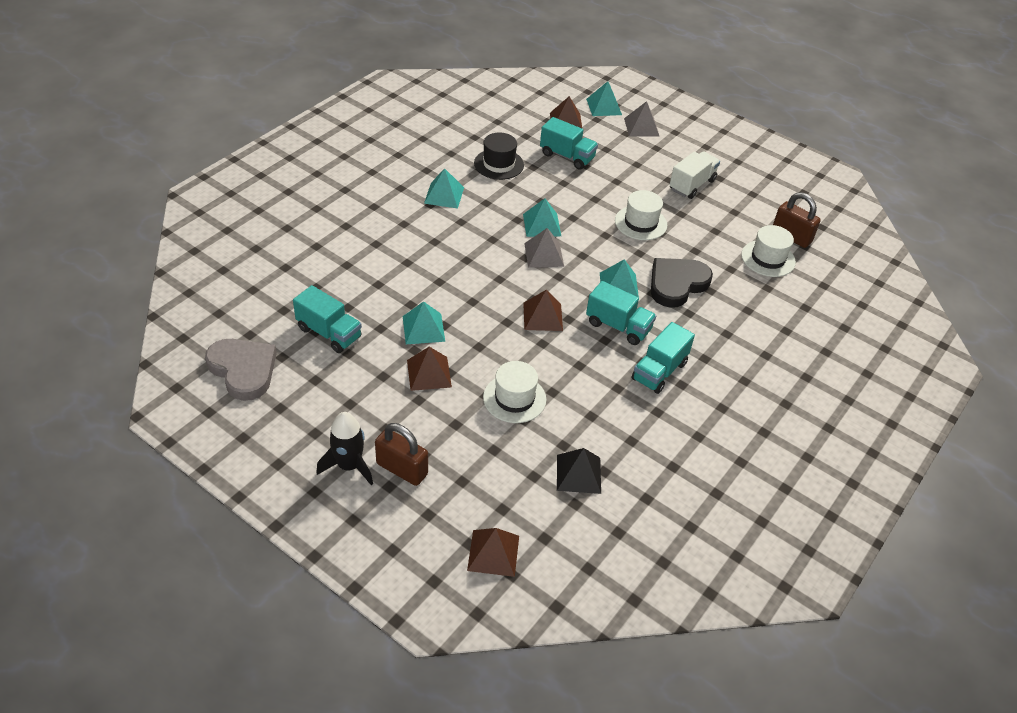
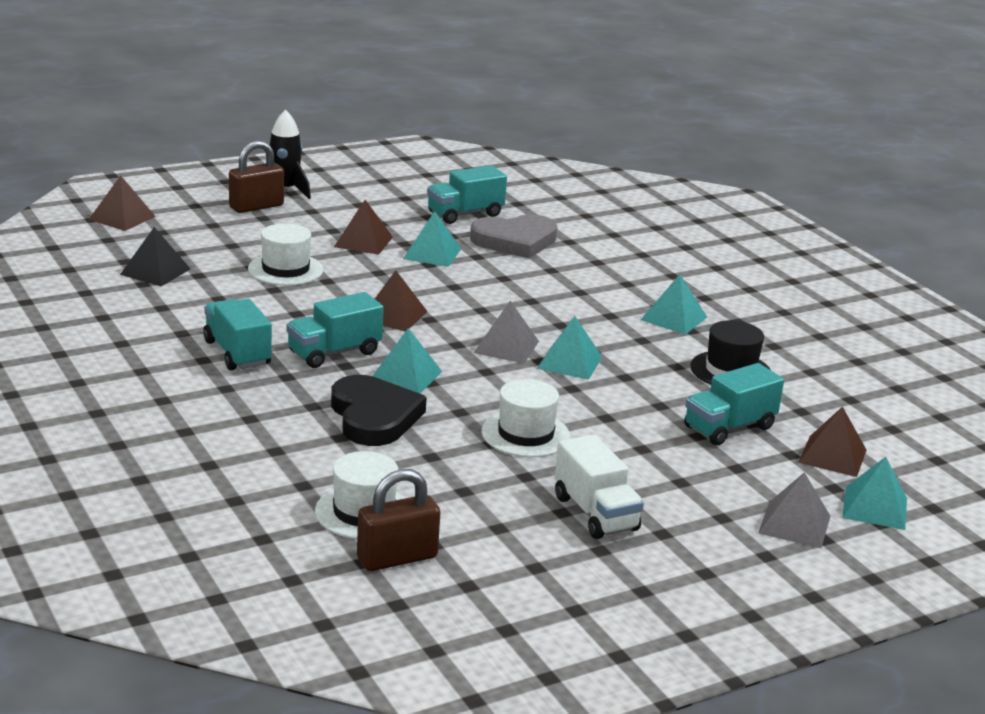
camera: 115 degrees right, 20 degrees down
(243, 370) = (445, 176): grey heart -> grey heart (515, 241)

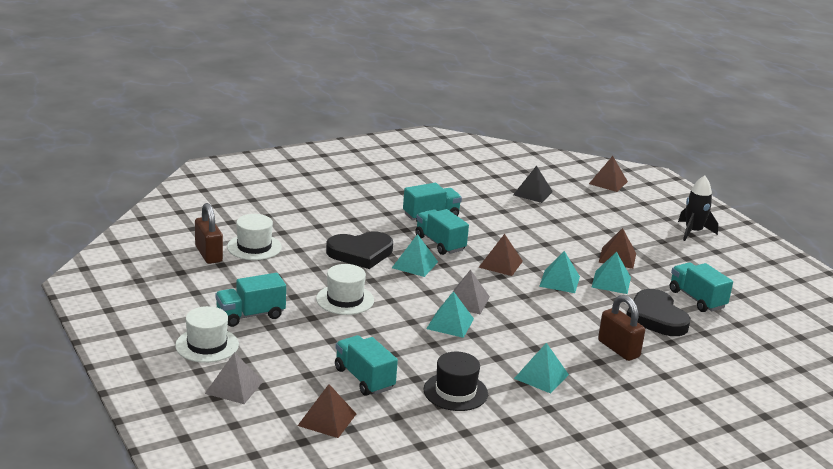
camera: 90 degrees right, 0 degrees up
(256, 206) = (655, 222): brown padlock -> brown padlock (618, 349)
(285, 269) = (555, 231): white hat -> white hat (207, 345)
(515, 241) = (656, 317): grey heart -> black heart
(595, 513) = (250, 315): white truck -> turquoise truck
(875, 507) = (254, 426): turquoise pyramid -> turquoise pyramid (559, 281)

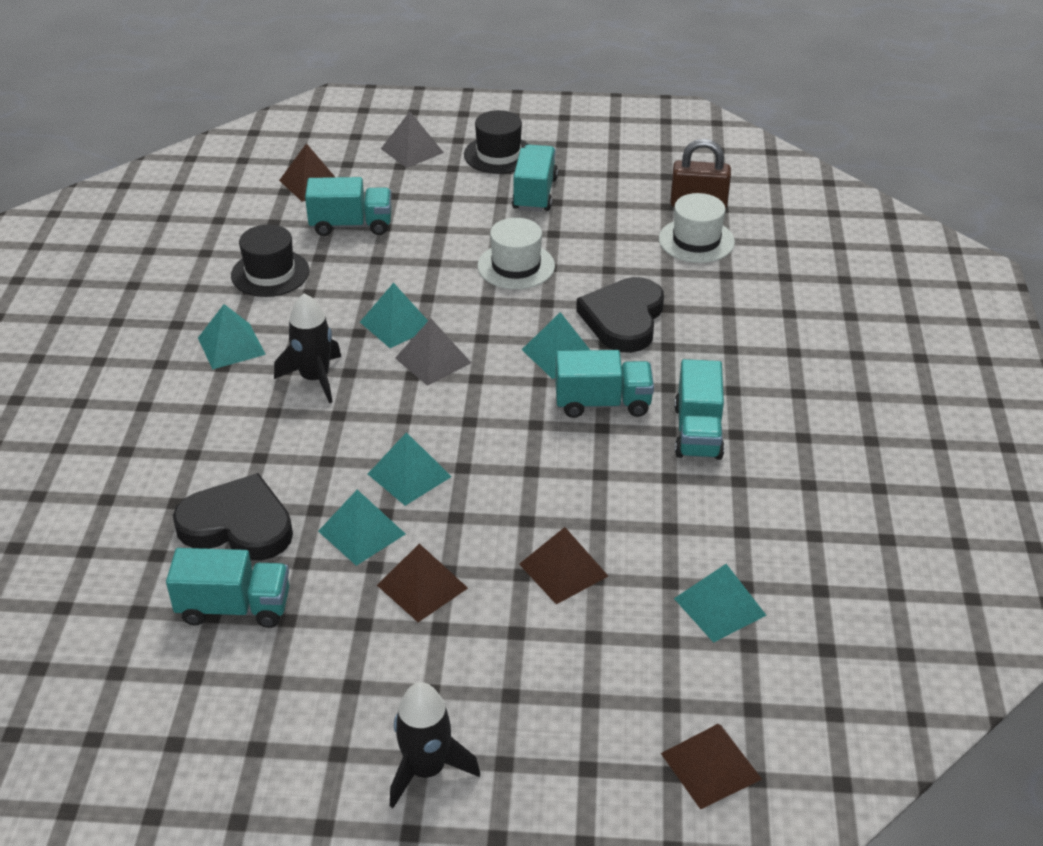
camera: 125 degrees right, 15 degrees up
(207, 345) = (498, 154): white hat -> black hat
(500, 264) = (501, 437): brown pyramid -> brown pyramid (563, 570)
(530, 334) = (315, 378): none -> black rocket
(532, 193) = (719, 606): black pyramid -> turquoise pyramid
(618, 349) = (212, 440): brown padlock -> none

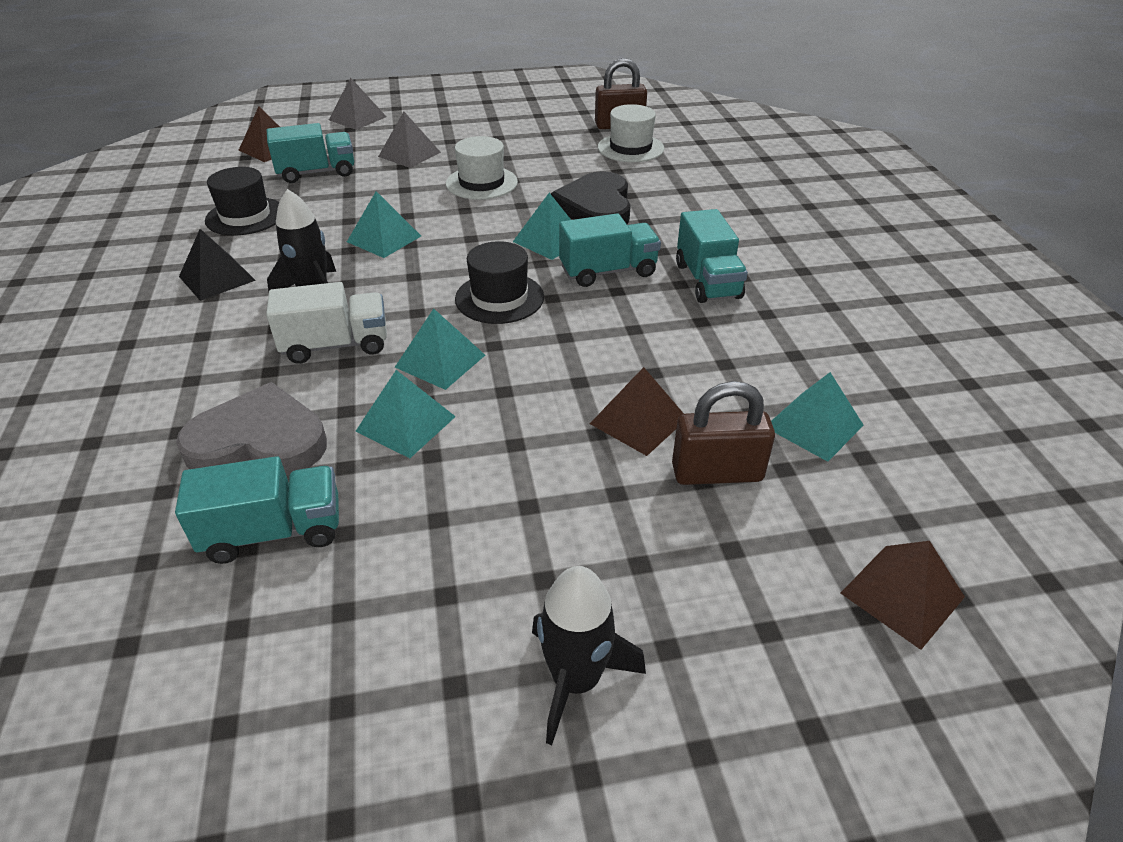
camera: 15 degrees left, 0 degrees up
(231, 346) = (217, 278): turquoise pyramid -> black pyramid
(238, 525) = (259, 441): black heart -> grey heart
(322, 441) = (336, 345): none -> white truck
(422, 586) = (493, 466): brown pyramid -> none
(433, 360) = (430, 261): grey pyramid -> grey pyramid (409, 154)
(498, 154) = (435, 113): black hat -> black hat (499, 298)
(534, 194) = (477, 134): turquoise truck -> none
(610, 632) = (717, 472): none -> brown padlock

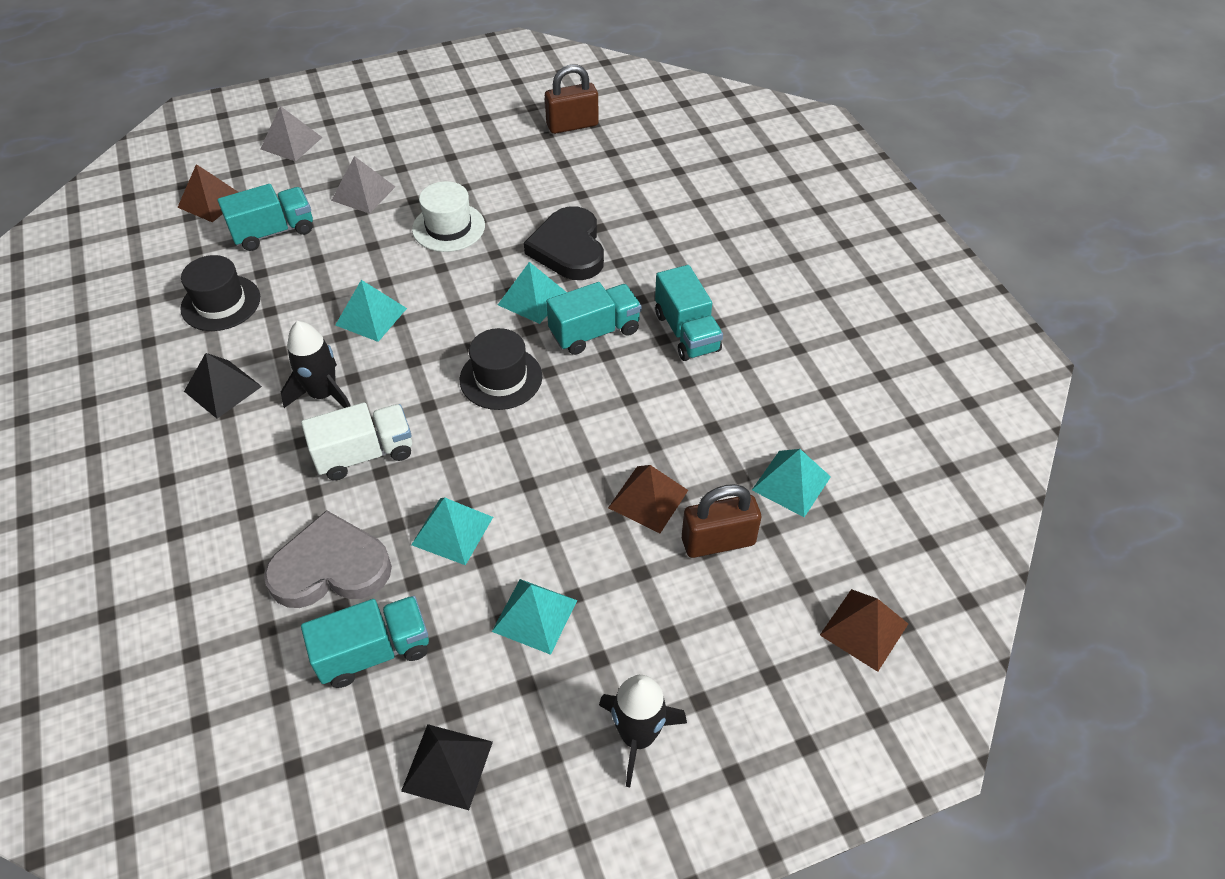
camera: 10 degrees left, 10 degrees up
(316, 675) = (447, 766): none -> black pyramid
(440, 361) = (464, 459): turquoise pyramid -> turquoise pyramid (534, 615)
(630, 148) = (589, 159): white hat -> none

